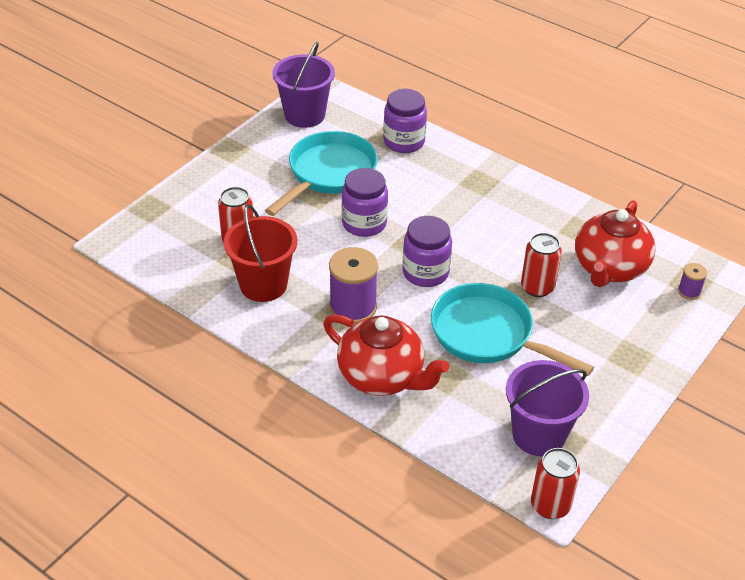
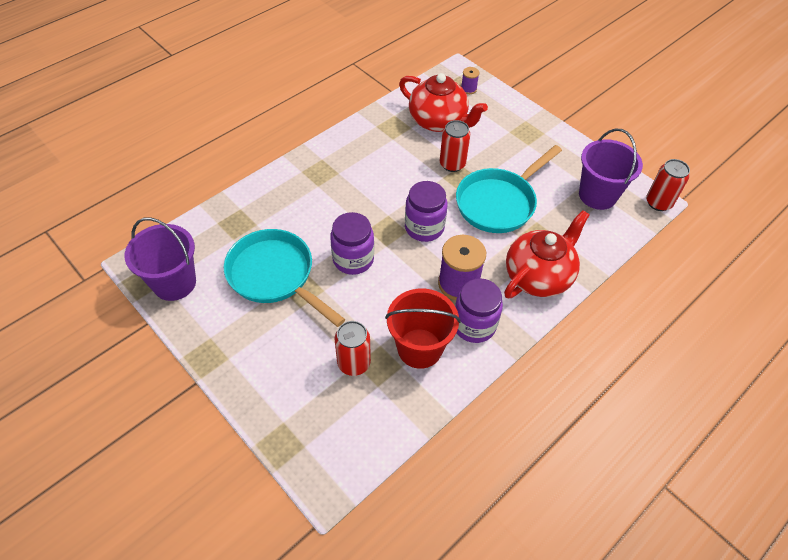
camera: 80 degrees left, 10 degrees up
(404, 142) = (247, 212): purple jar -> purple jar (474, 325)

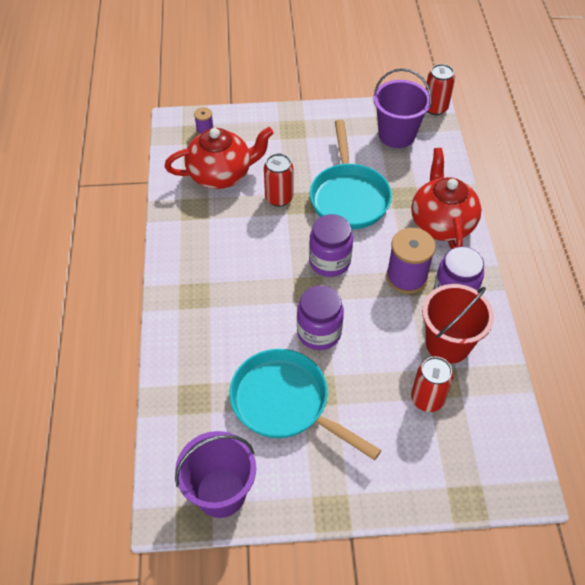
camera: 50 degrees left, 0 degrees up
(275, 275) = (285, 403): turquoise pan -> turquoise pan turned 45 degrees clockwise

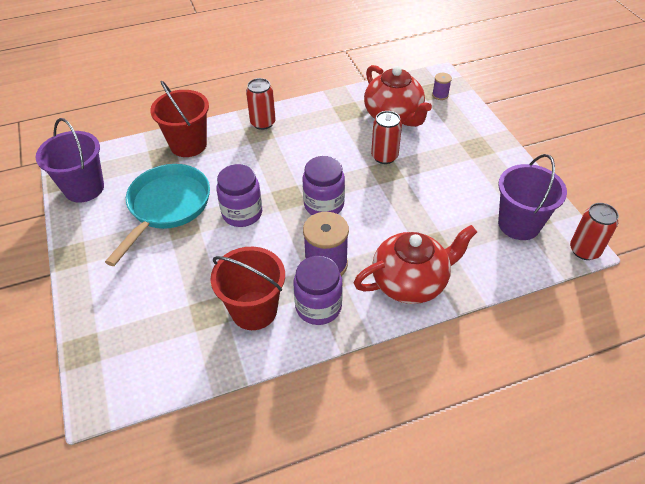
camera: 75 degrees right, 5 degrees down
(186, 368) = (188, 145): none -> red bucket
(349, 197) = (410, 203): turquoise pan -> none
(427, 399) = (187, 303): red can -> red can (263, 123)

